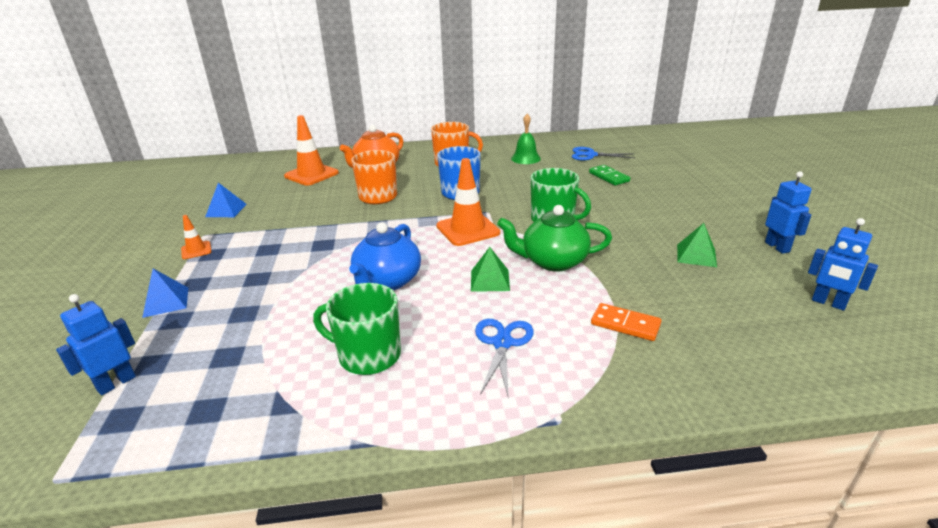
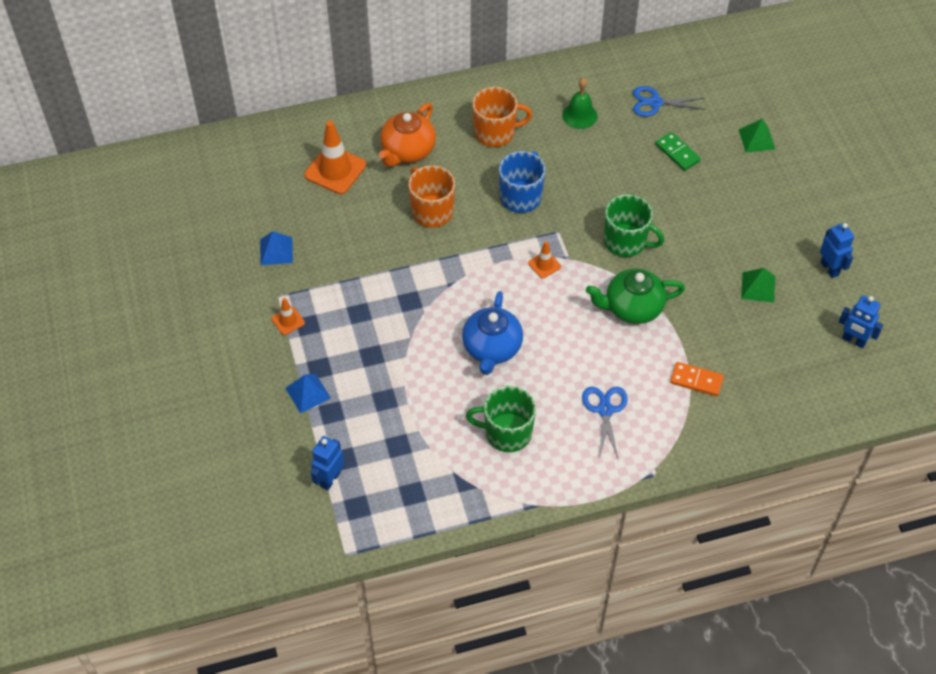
camera: 10 degrees left, 25 degrees up
(468, 229) = (544, 265): orange traffic cone -> orange traffic cone, size x0.51
(490, 280) = (581, 338): green pyramid -> green pyramid (757, 139)

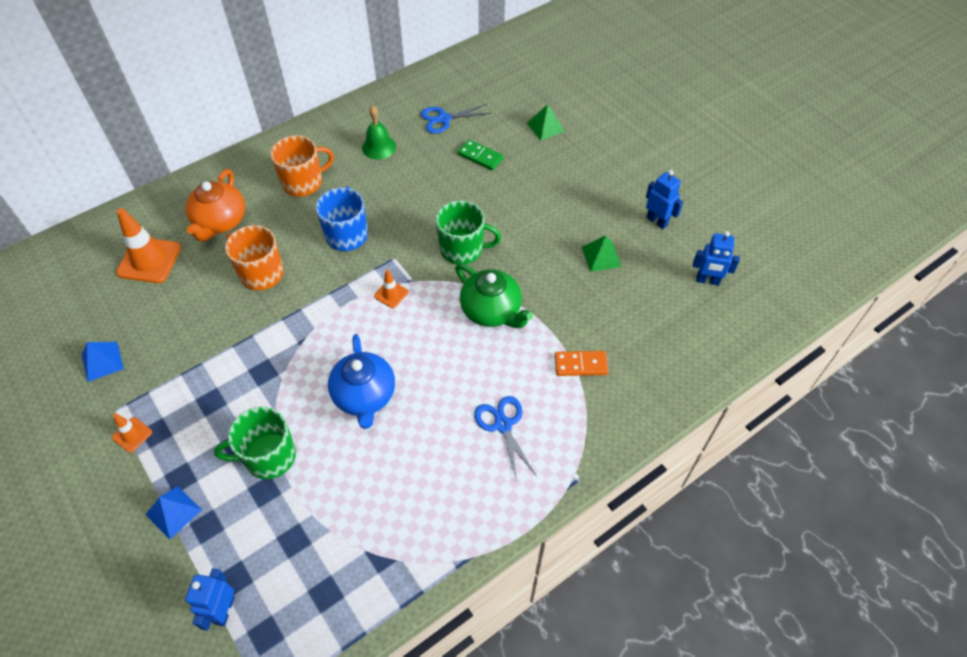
camera: 20 degrees left, 0 degrees up
(507, 433) = (409, 484): green mug -> green mug (269, 456)
(632, 307) = (492, 311): green teapot -> green teapot turned 105 degrees counterclockwise

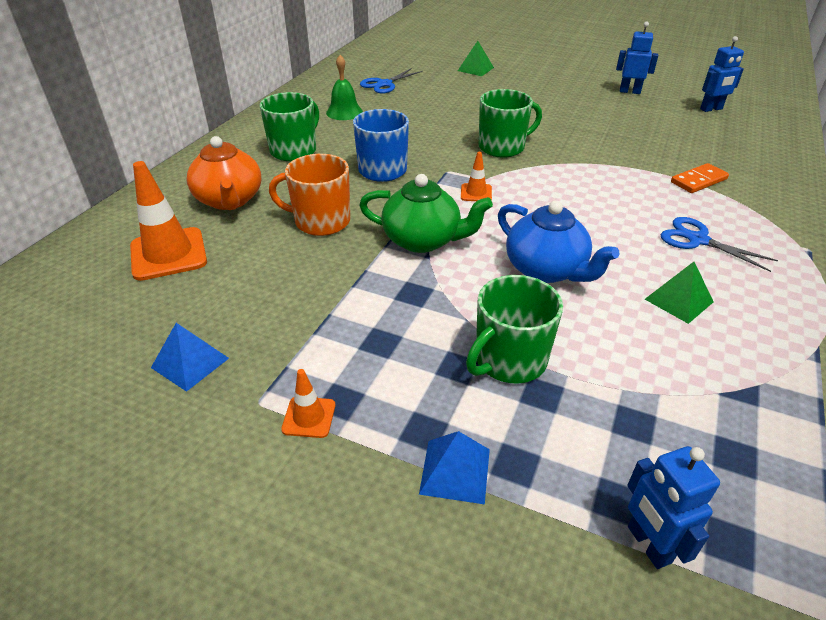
camera: 30 degrees left, 15 degrees down
(303, 182) = (294, 150): orange mug -> green mug
(480, 156) = (444, 95): green domino -> none
(492, 311) = (580, 174): green teapot -> green teapot (423, 240)
(601, 256) = (618, 119): green pyramid -> green pyramid (679, 300)

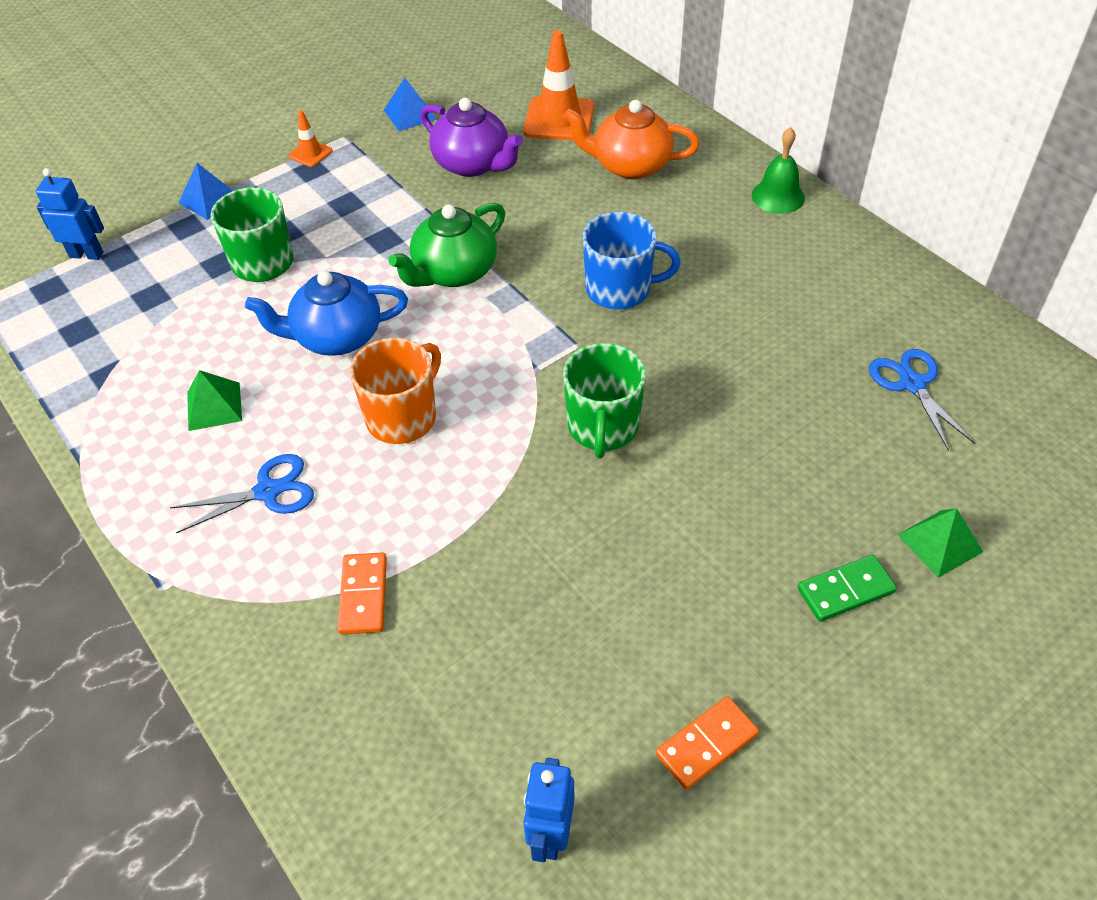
camera: 120 degrees right, 10 degrees up
(268, 281) = (473, 164): none -> purple teapot
(294, 150) = (718, 232): green mug -> none
(321, 221) = (542, 215): orange mug -> orange mug (403, 417)
(344, 112) = (816, 306): green bell -> green bell (778, 196)
(476, 193) = (509, 348): orange traffic cone -> none
(523, 80) = (845, 590): none -> green domino
(629, 91) = (706, 744): blue robot -> orange domino

